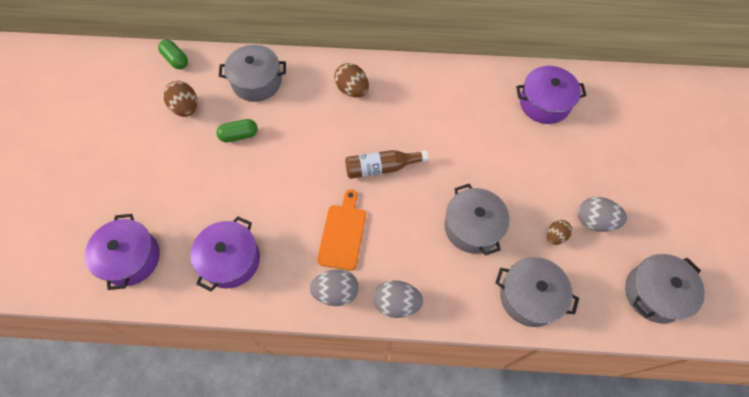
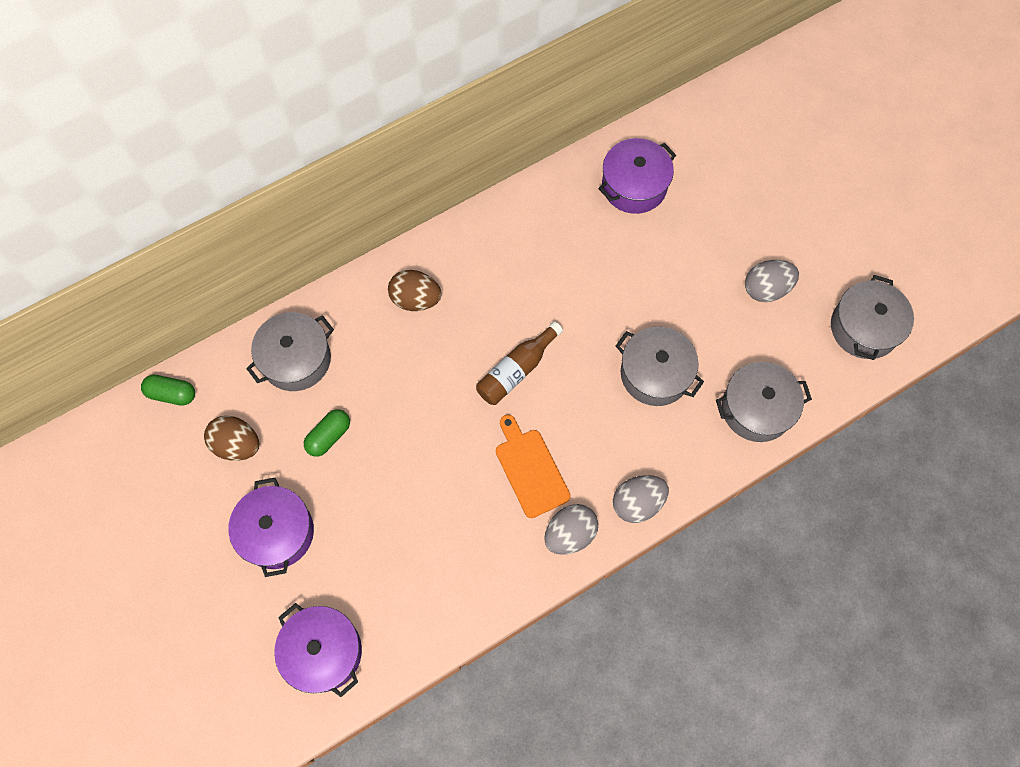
camera: 35 degrees left, 5 degrees up
(231, 260) = (435, 577): purple pot -> purple pot (277, 532)
(555, 236) = (740, 330): brown egg -> none

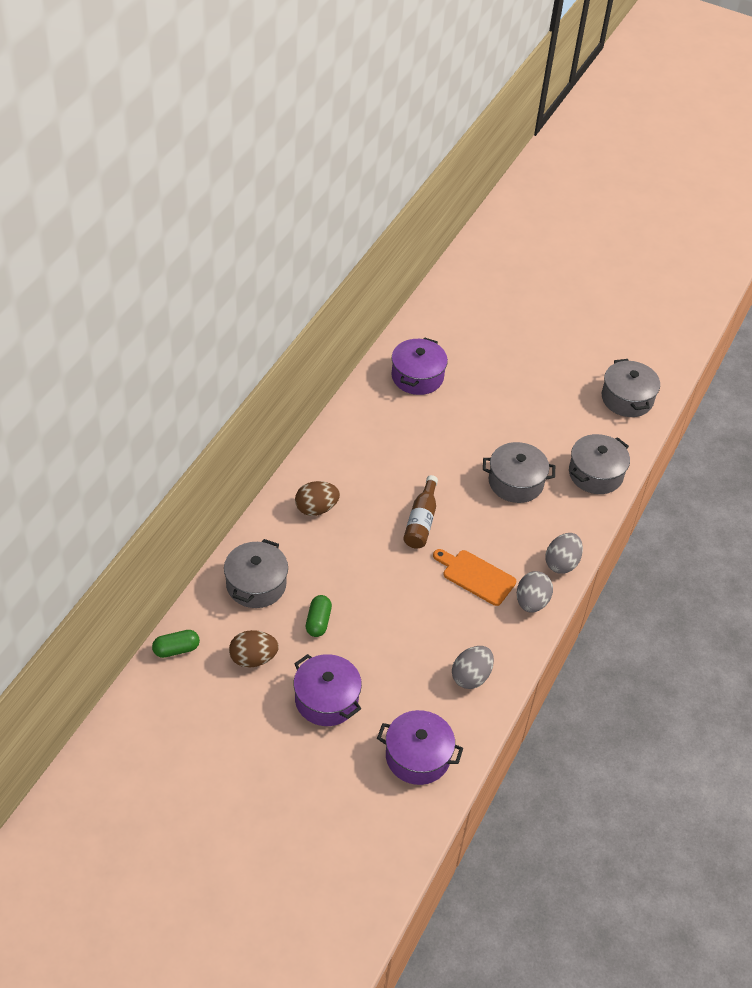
camera: 35 degrees left, 20 degrees down
(766, 289) = (550, 402): grey egg -> grey egg (471, 677)

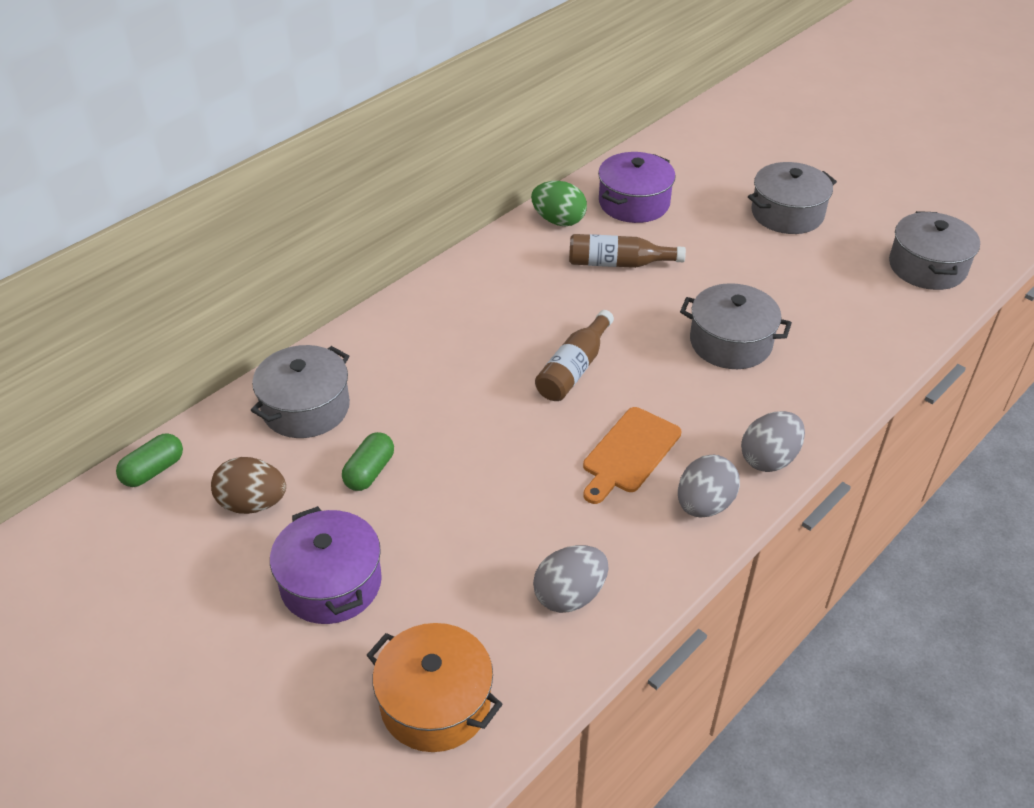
camera: 20 degrees right, 5 degrees down
(176, 649) = (153, 470): green capsule -> green capsule turned 45 degrees counterclockwise
(316, 509) = (433, 330): brown egg -> none
(369, 401) = (558, 221): none -> green egg
(417, 756) = (435, 703): purple pot -> orange pot
(423, 431) = (618, 263): none -> brown bottle
(476, 576) = (629, 453): orange cutting board -> orange cutting board turned 105 degrees counterclockwise
(595, 474) = (855, 351): grey pot -> grey pot (787, 214)

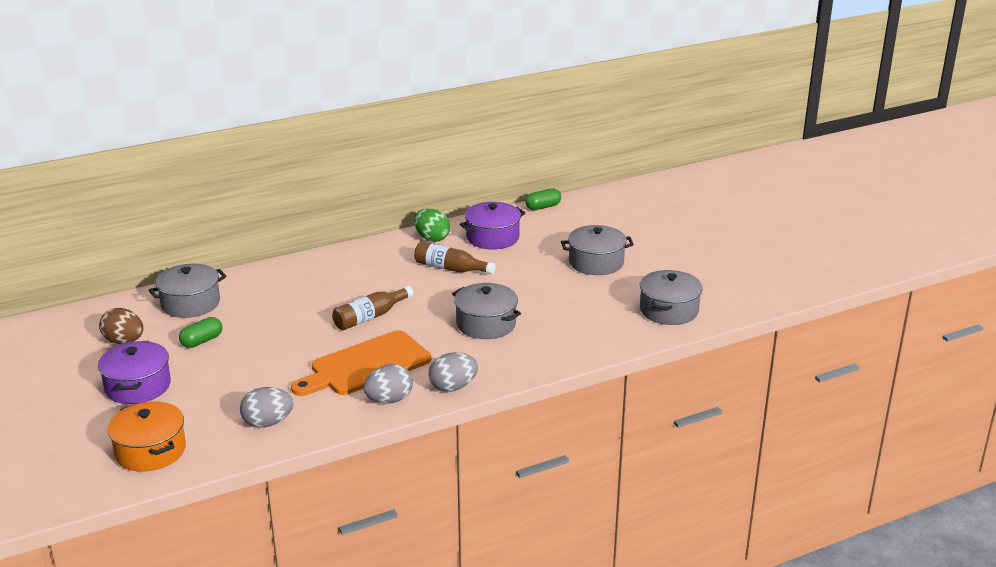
camera: 20 degrees right, 15 degrees down
(153, 470) = (82, 315): green capsule -> green capsule (543, 207)
(629, 453) = (366, 365): orange cutting board -> orange cutting board, size x1.54

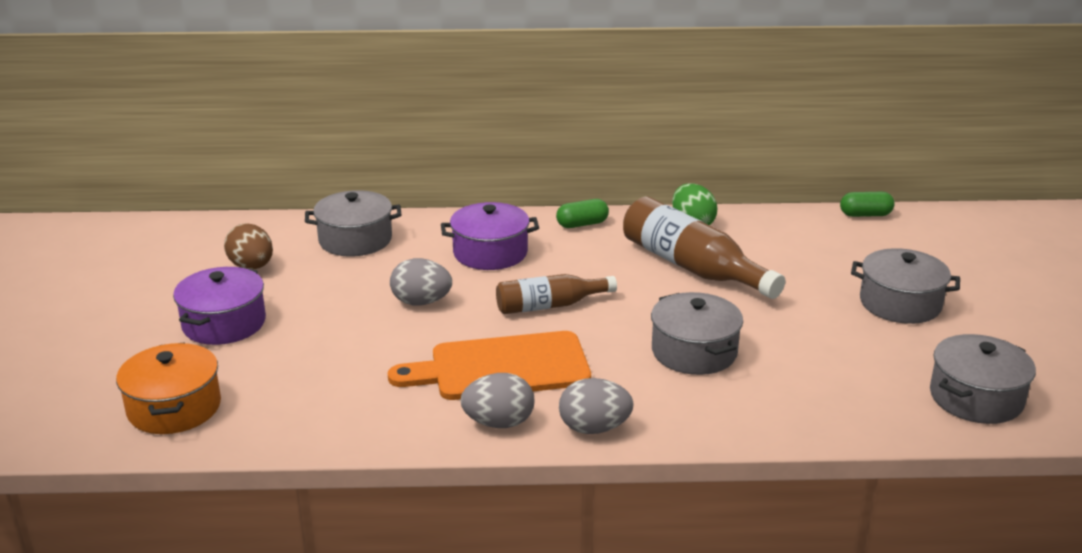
camera: 25 degrees right, 0 degrees up
(202, 341) = (334, 287): green capsule -> green capsule (582, 224)
(267, 423) = (330, 411): grey egg -> grey egg (421, 302)
(450, 268) = (692, 267): brown bottle -> brown bottle, size x1.62
(492, 237) = (773, 240): purple pot -> purple pot (490, 253)

